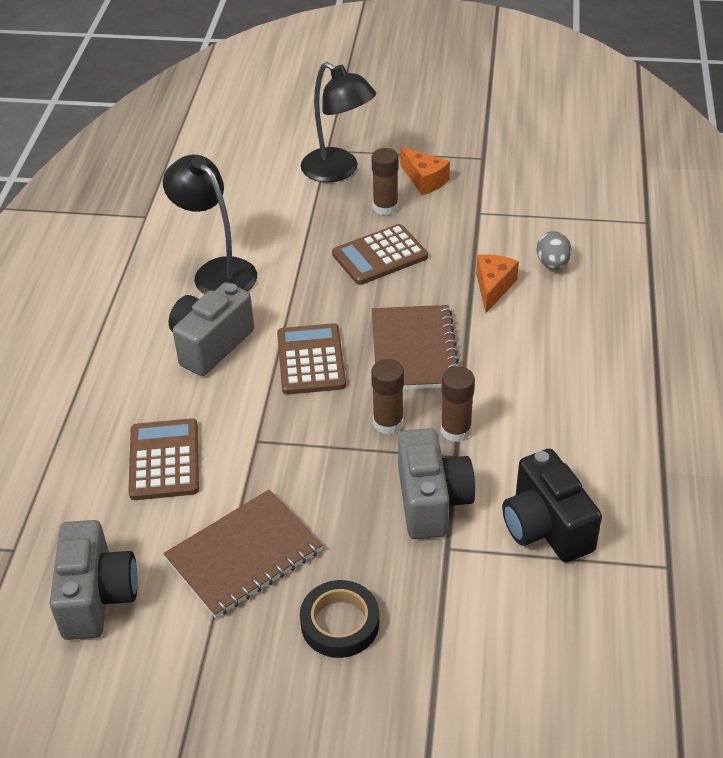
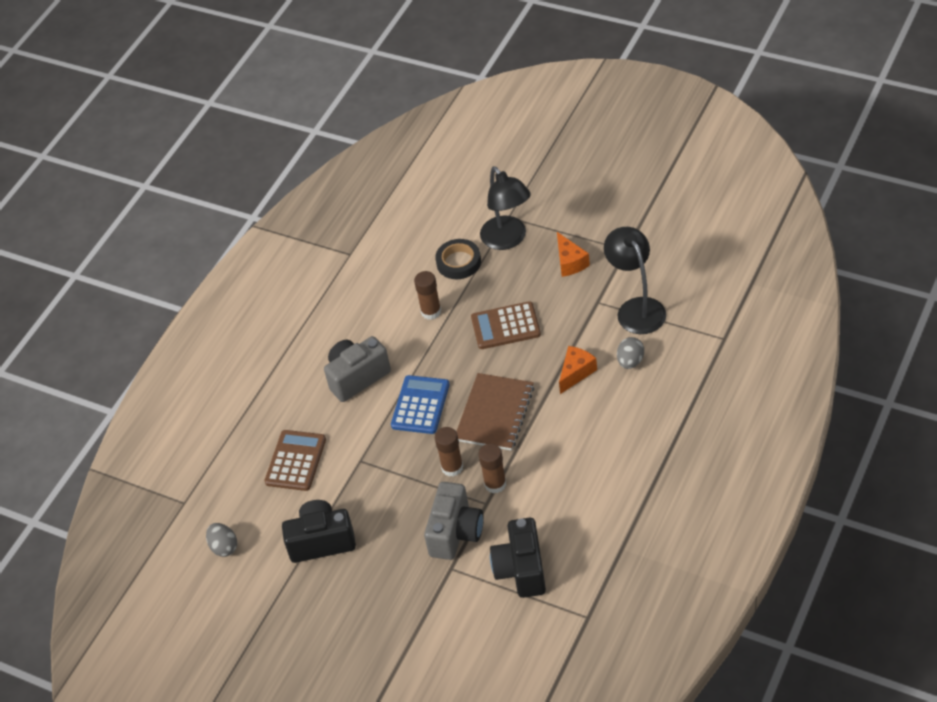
camera: 25 degrees right, 5 degrees up
(97, 597) = (224, 547): grey camera -> grey egg
(217, 271) = (383, 315): black lamp -> black lamp (636, 308)
(244, 555) = (321, 541): brown notebook -> black camera
(311, 360) = (420, 405): brown calculator -> blue calculator
(340, 623) = (362, 601): black tape -> black tape (458, 262)
(385, 207) = (529, 282): brown glue stick -> brown glue stick (431, 311)

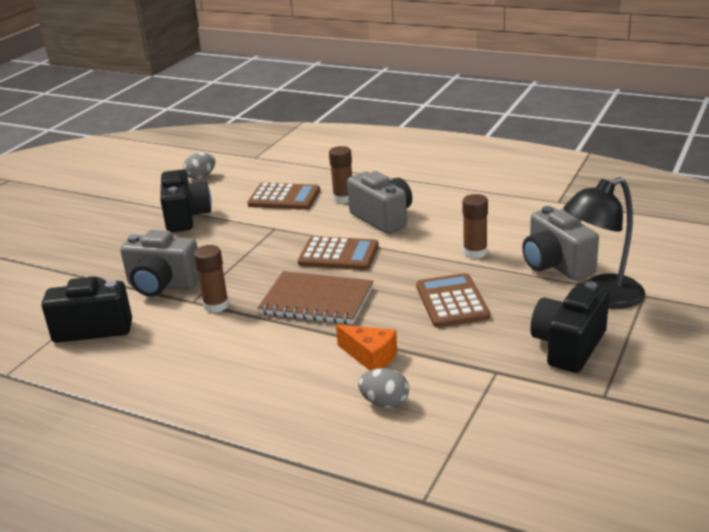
camera: 85 degrees right, 20 degrees down
(420, 405) = (338, 255): blue calculator -> brown calculator
(452, 467) = (248, 278): brown glue stick -> brown glue stick (343, 198)
(458, 262) = (556, 265): black tape -> grey camera
(570, 262) = (568, 346): orange cheese -> black camera
(636, 308) = (485, 407): black lamp -> none

